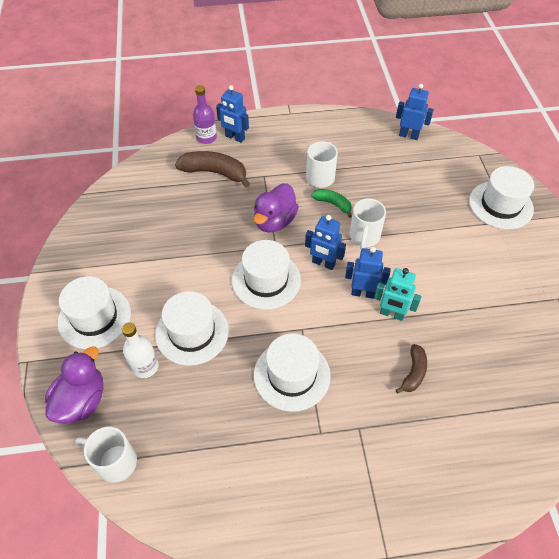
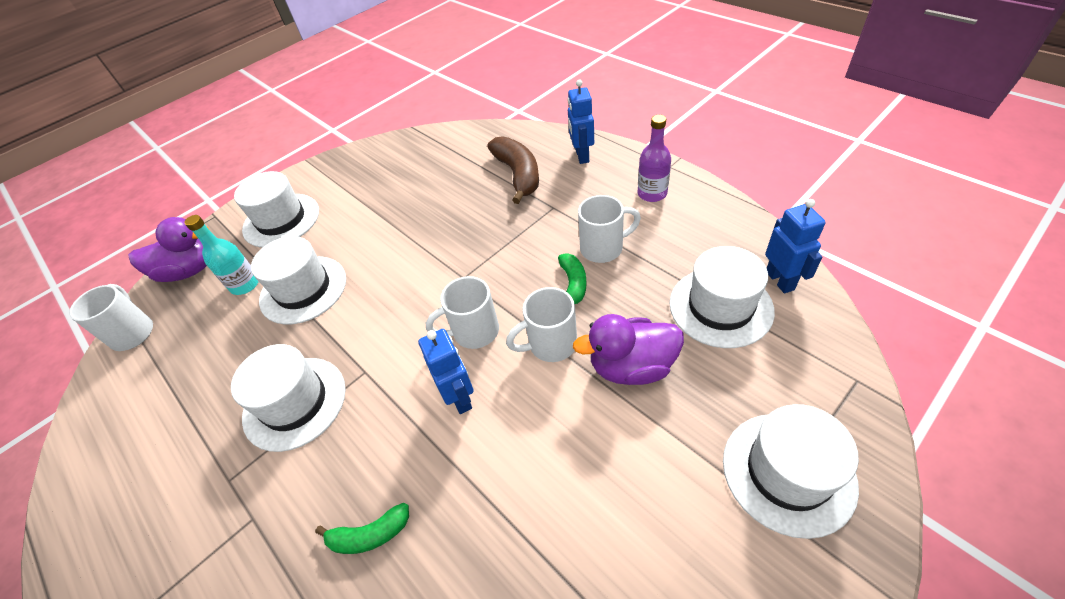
camera: 60 degrees right, 5 degrees down
(145, 366) = (245, 284): white bottle -> turquoise bottle
(206, 138) = (558, 141): purple bottle -> purple bottle (652, 193)
(266, 280) = (409, 300): white hat -> white hat (720, 307)
(274, 221) = (497, 255): purple duck -> purple duck (631, 367)
(323, 263) = (474, 332): blue robot -> white mug
(392, 314) = (450, 449): turquoise robot -> none
(413, 372) = (370, 535): brown banana -> green banana

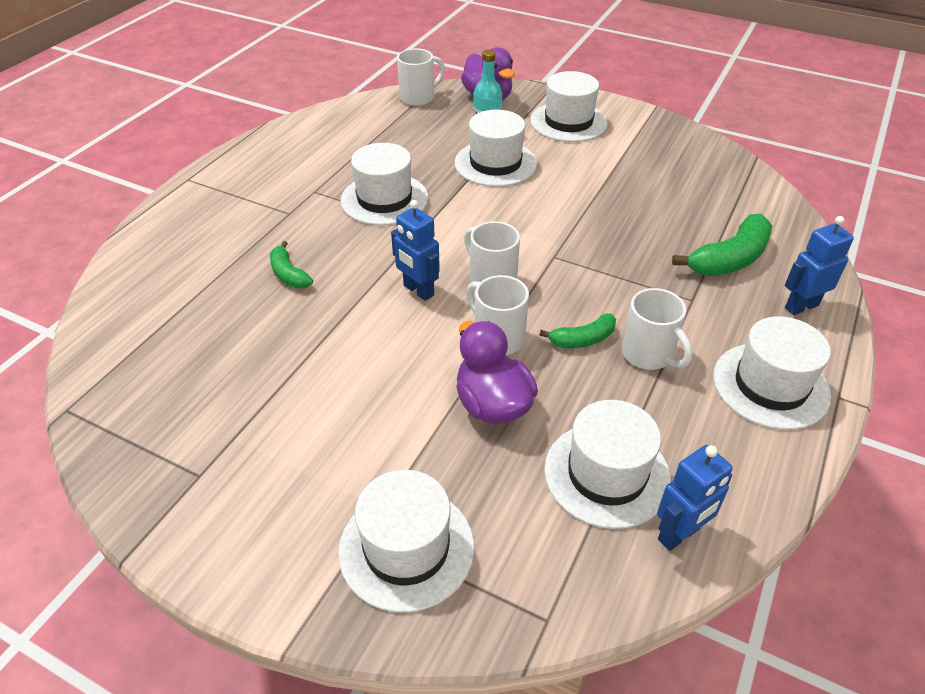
camera: 65 degrees right, 5 degrees down
(460, 397) = (418, 290): blue robot -> blue robot turned 90 degrees clockwise
(518, 175) = (730, 259): brown banana -> green banana
(652, 193) = (770, 385): purple bottle -> white hat

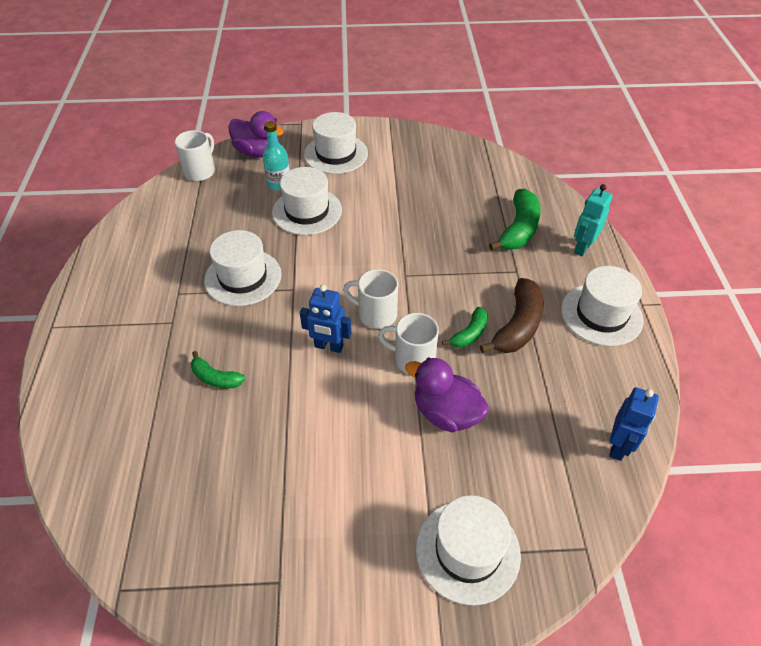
camera: 30 degrees left, 5 degrees up
(606, 474) = (551, 427): white hat -> none
(649, 354) = (518, 326): white mug -> brown banana
(801, 306) = (582, 247): blue robot -> turquoise robot

